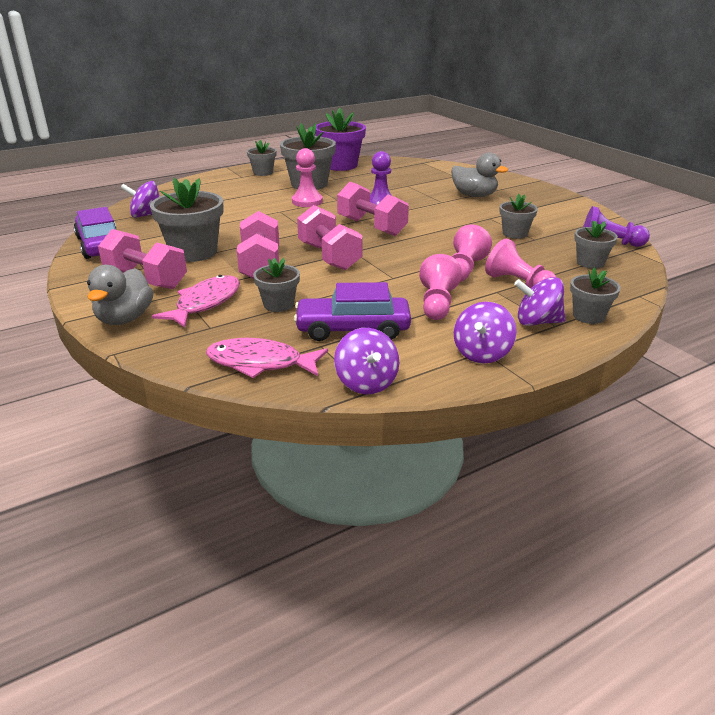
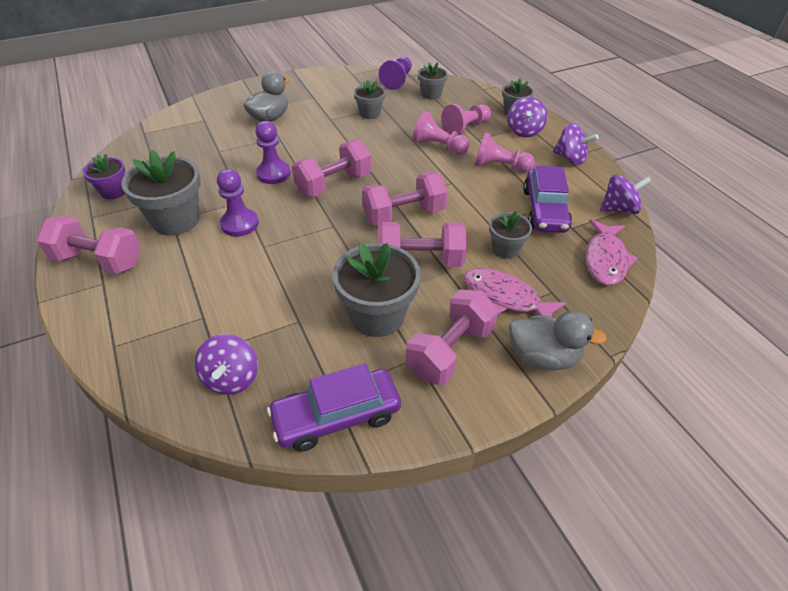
camera: 85 degrees left, 15 degrees up
(263, 172) = (98, 261): grey flower pot -> pink dumbbell
(307, 201) = (239, 224): pink pawn -> purple pawn
(340, 165) = (113, 191): purple flower pot -> purple flower pot, size x0.56

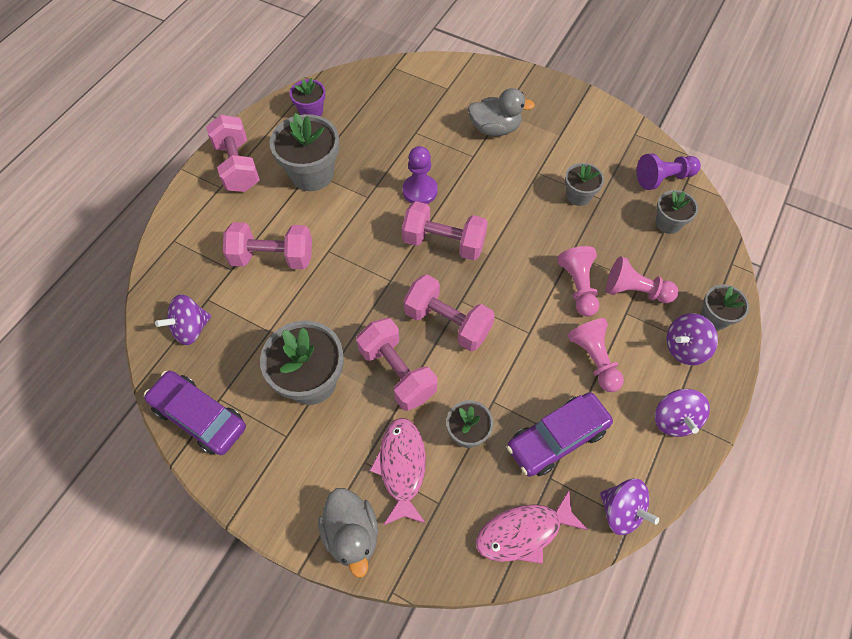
camera: 55 degrees right, 15 degrees up
(239, 224) = (340, 216): purple pawn -> none
(450, 351) = (309, 457): pink dumbbell -> pink dumbbell (272, 257)

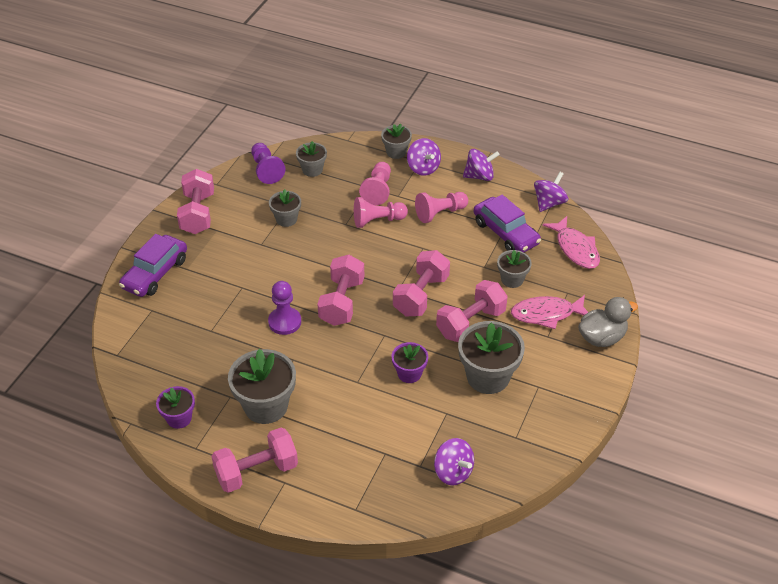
camera: 95 degrees left, 15 degrees down
(199, 417) = (534, 448): purple car -> purple car (155, 273)
(272, 257) = (368, 422): pink dumbbell -> pink dumbbell (198, 213)
(330, 300) = (409, 373): none -> purple flower pot
(495, 128) = (208, 273): grey duck -> none

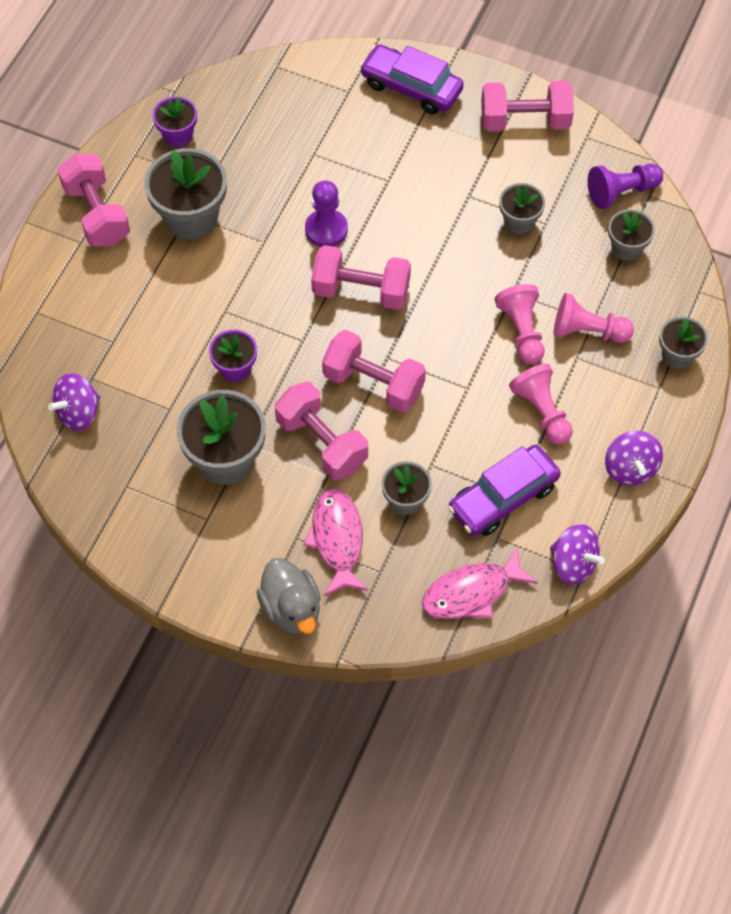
camera: 90 degrees right, 15 degrees up
(423, 168) = (643, 391): purple spinning top -> none

